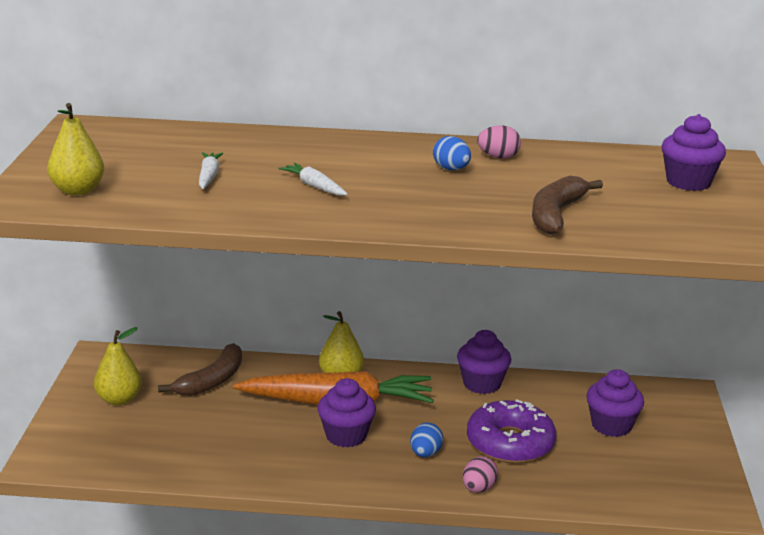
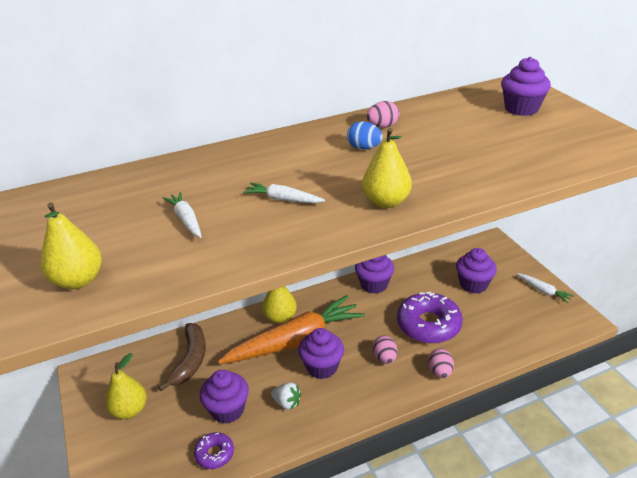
camera: 25 degrees left, 10 degrees up
(170, 463) = (214, 454): none -> purple donut
(213, 434) = (227, 410): none -> purple cupcake
(279, 451) = (287, 403): none -> white strawberry
(411, 215) = (386, 202): none -> yellow pear
(425, 454) = (385, 358): blue egg -> pink egg
(555, 215) = (480, 165): brown banana -> none
(701, 463) = (543, 291): none -> white carrot

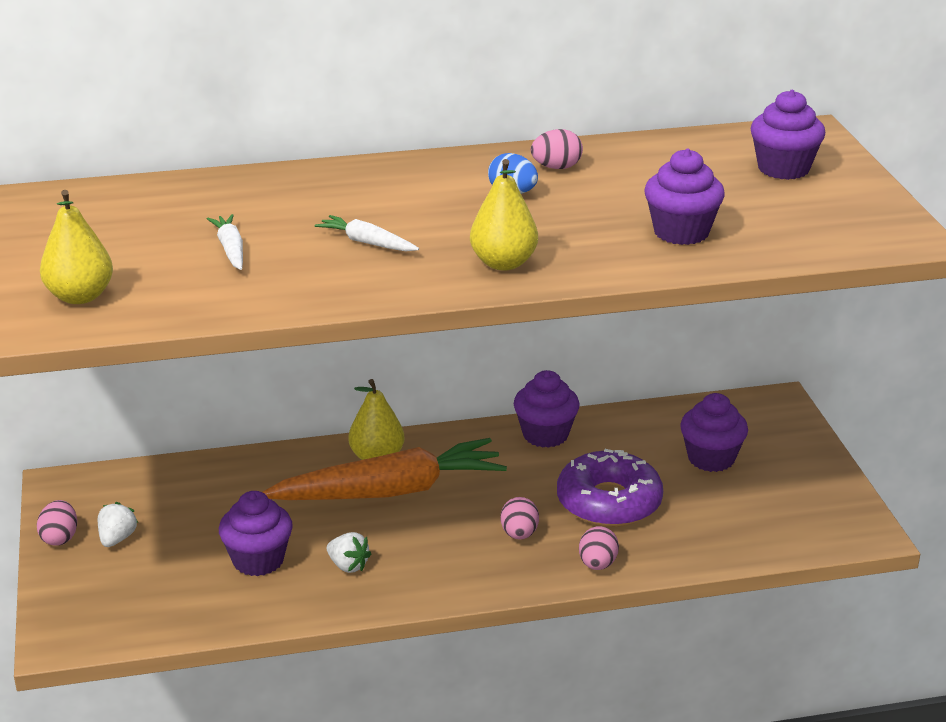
camera: 10 degrees right, 5 degrees down
(90, 417) = (60, 538): none -> pink egg
(130, 410) = (117, 539): yellow pear -> white strawberry
(191, 360) = (222, 491): brown banana -> none
(214, 454) = (224, 608): purple donut -> none
(322, 367) = (417, 530): purple cupcake -> purple cupcake (681, 232)
(543, 291) = (824, 484): white carrot -> none

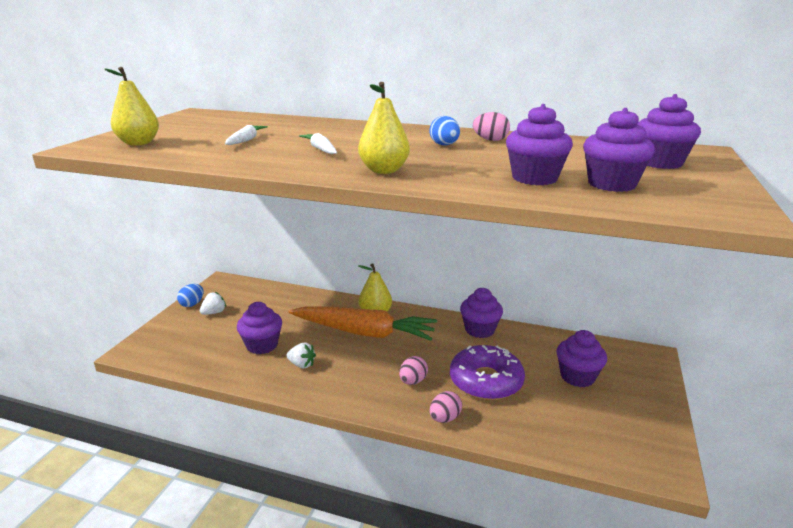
camera: 30 degrees right, 5 degrees down
(60, 538) = (192, 304): pink egg -> blue egg
(348, 566) = (302, 364): white strawberry -> white strawberry turned 45 degrees counterclockwise
(765, 222) = (611, 184): none -> purple cupcake

